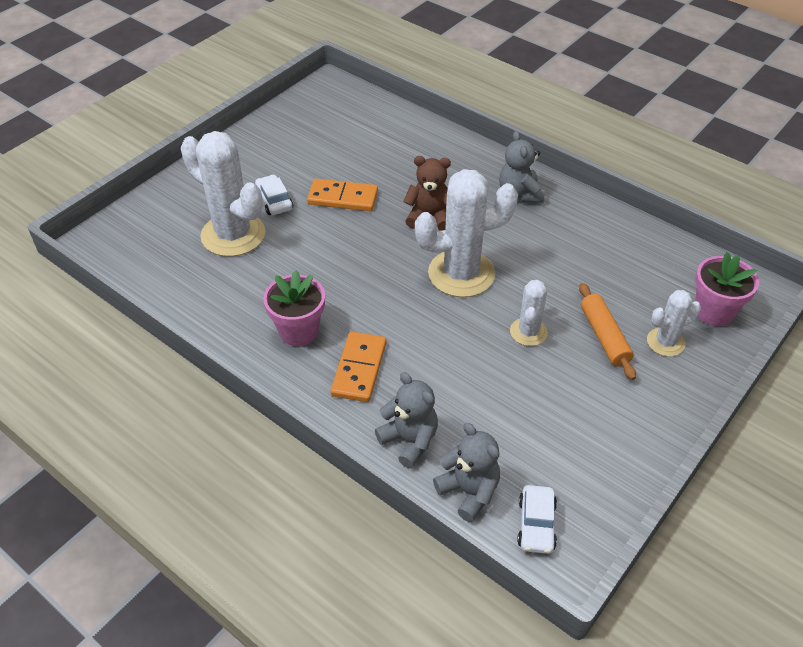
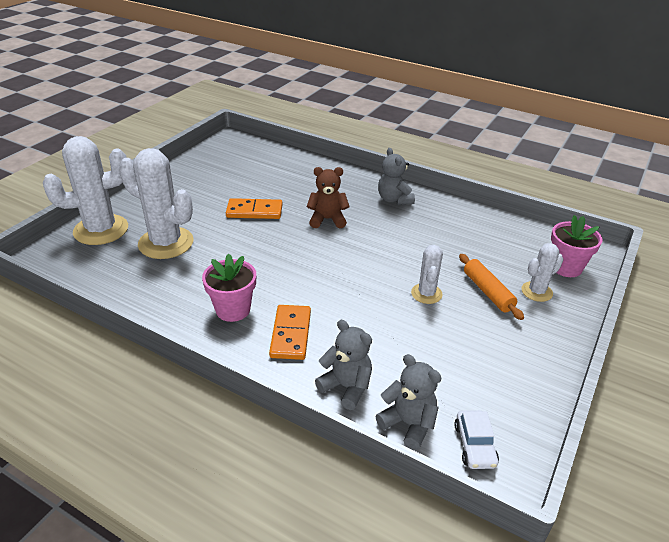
camera: 10 degrees left, 10 degrees down
(274, 201) = (198, 217): white car -> none
(461, 273) = (362, 256): white cactus -> white cactus (101, 230)

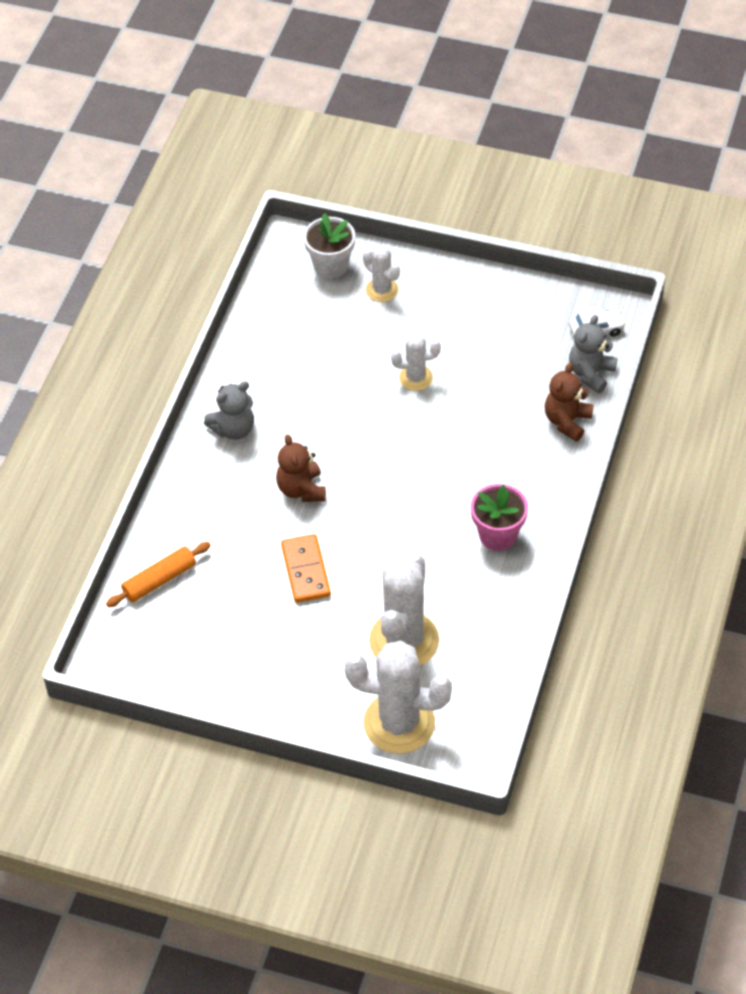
camera: 100 degrees left, 15 degrees up
(101, 230) = (399, 723): white cactus -> white cactus turned 45 degrees counterclockwise
(291, 334) = (516, 477): orange domino -> none
(346, 387) = (567, 421): grey teddy bear -> brown teddy bear
(488, 292) = (395, 328): orange rolling pin -> orange rolling pin (159, 580)
(566, 267) = (331, 266): pink flower pot -> white flower pot

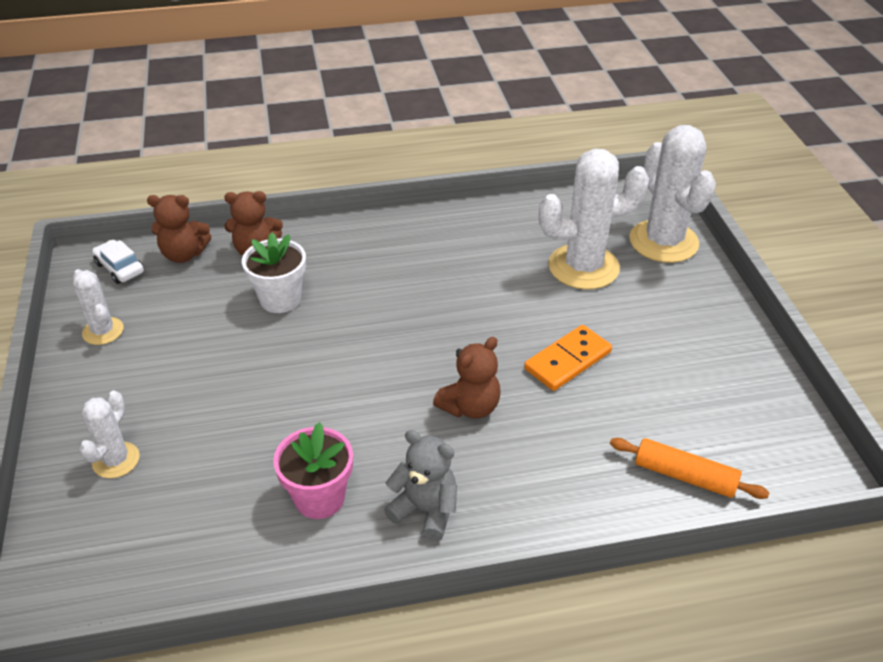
camera: 120 degrees left, 10 degrees down
(331, 266) = (85, 533): white flower pot -> white flower pot (280, 299)
(416, 378) = (252, 375): white cactus -> white cactus (103, 331)
(498, 535) = (423, 250): pink flower pot -> pink flower pot (319, 498)
(591, 373) = (184, 254): grey teddy bear -> brown teddy bear

